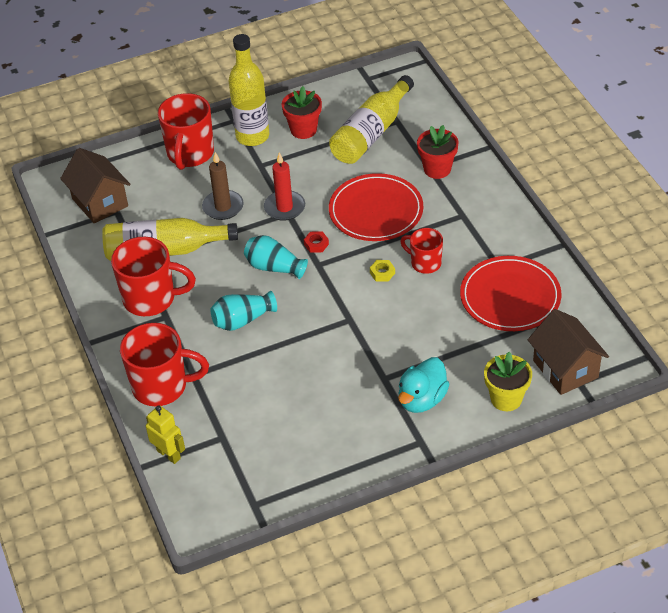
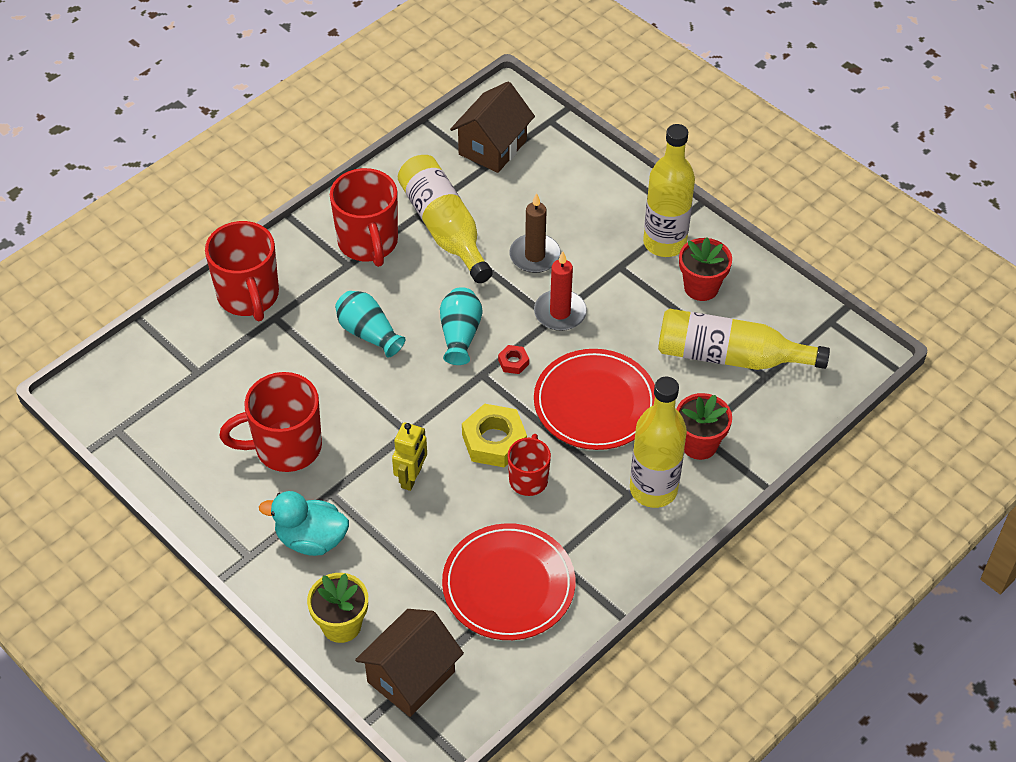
camera: 65 degrees right, 5 degrees up
(169, 454) = (161, 335): yellow robot -> yellow robot (411, 477)
(190, 154) = (606, 196): red mug -> red mug (286, 447)
(382, 273) = (494, 441): yellow nut -> yellow nut, size x2.05
(464, 202) = (653, 489): none -> yellow bottle

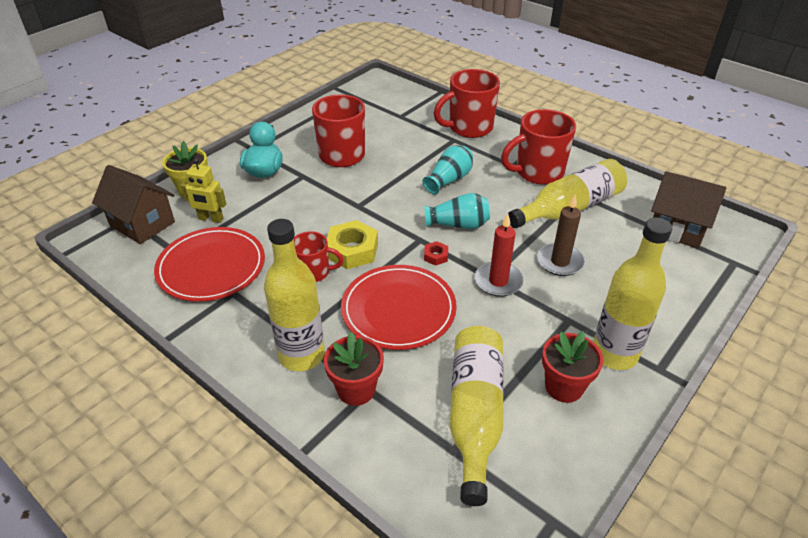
camera: 85 degrees right, 10 degrees down
(411, 477) = (315, 211): yellow robot -> yellow robot (210, 219)

